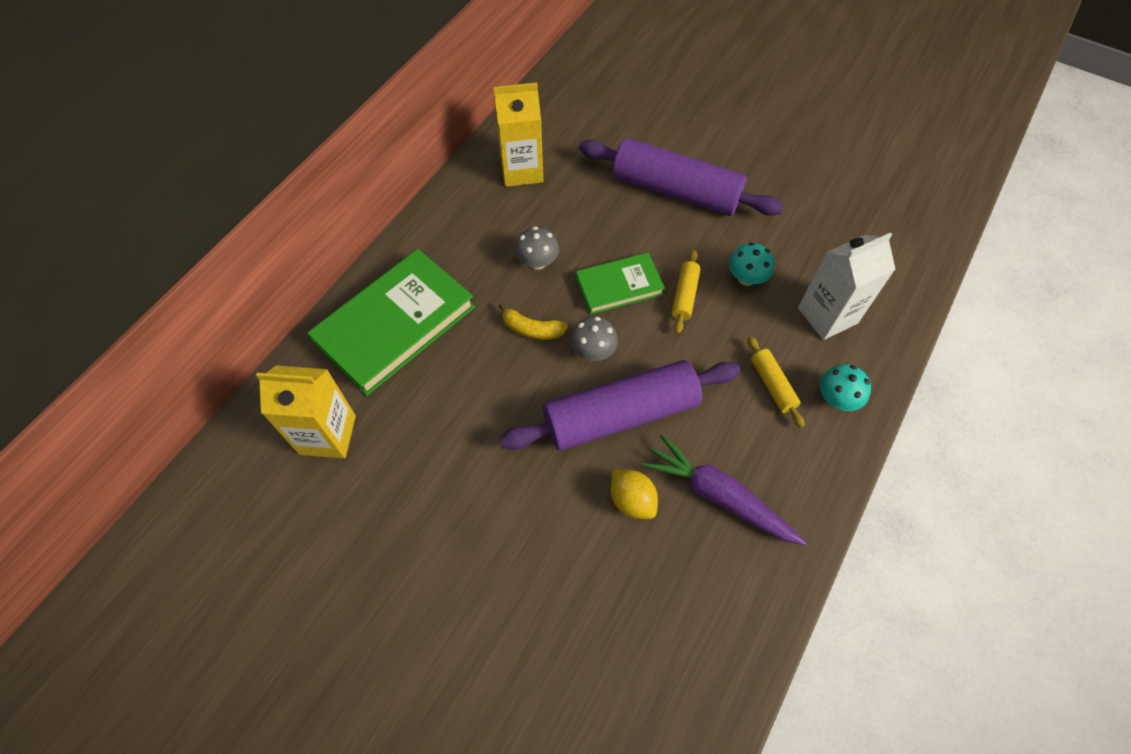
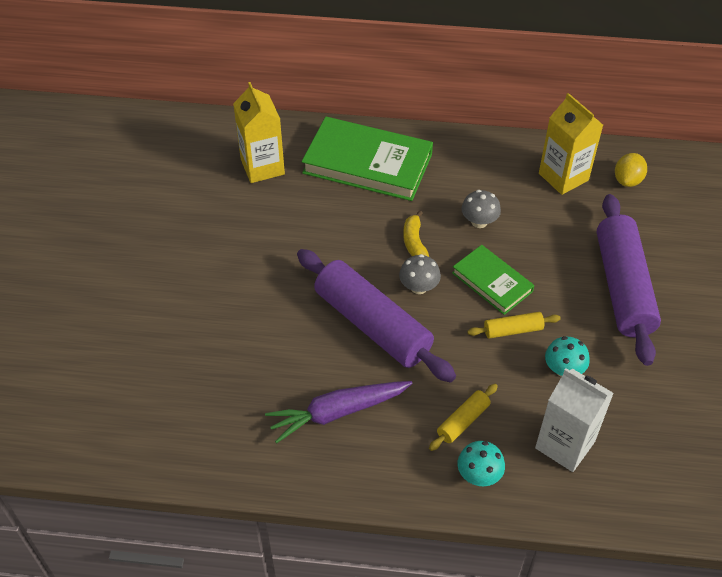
camera: 65 degrees right, 10 degrees down
(632, 500) = (304, 357): yellow lemon -> yellow lemon (627, 180)
(718, 496) = (337, 412): purple carrot -> purple carrot turned 120 degrees counterclockwise

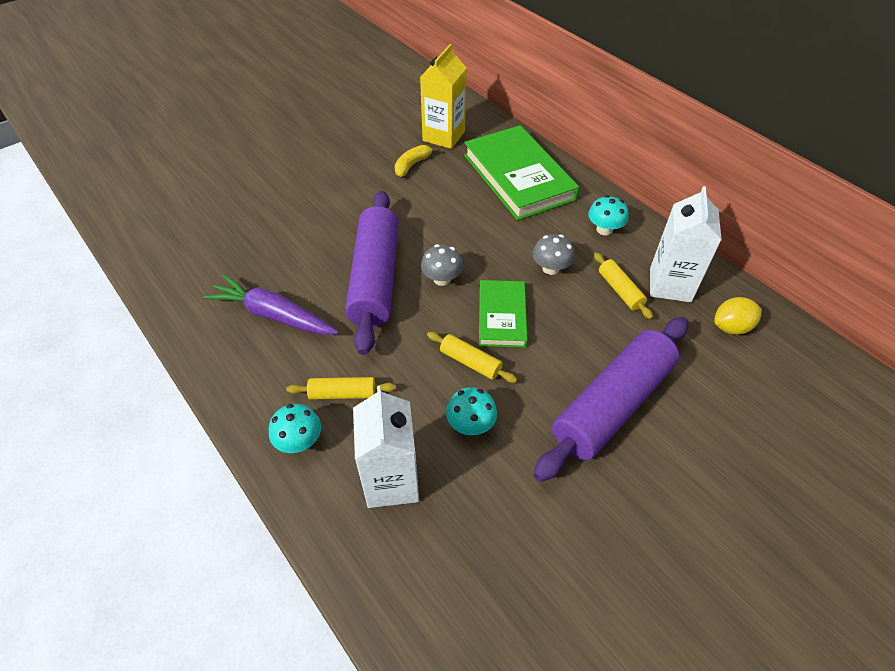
camera: 45 degrees right, 0 degrees up
(414, 242) = (481, 248): yellow banana -> yellow banana (412, 165)
(477, 164) = (604, 229): none -> turquoise mushroom
(539, 204) = (620, 290): none -> yellow rolling pin
(563, 177) = (670, 285): yellow carton -> white carton

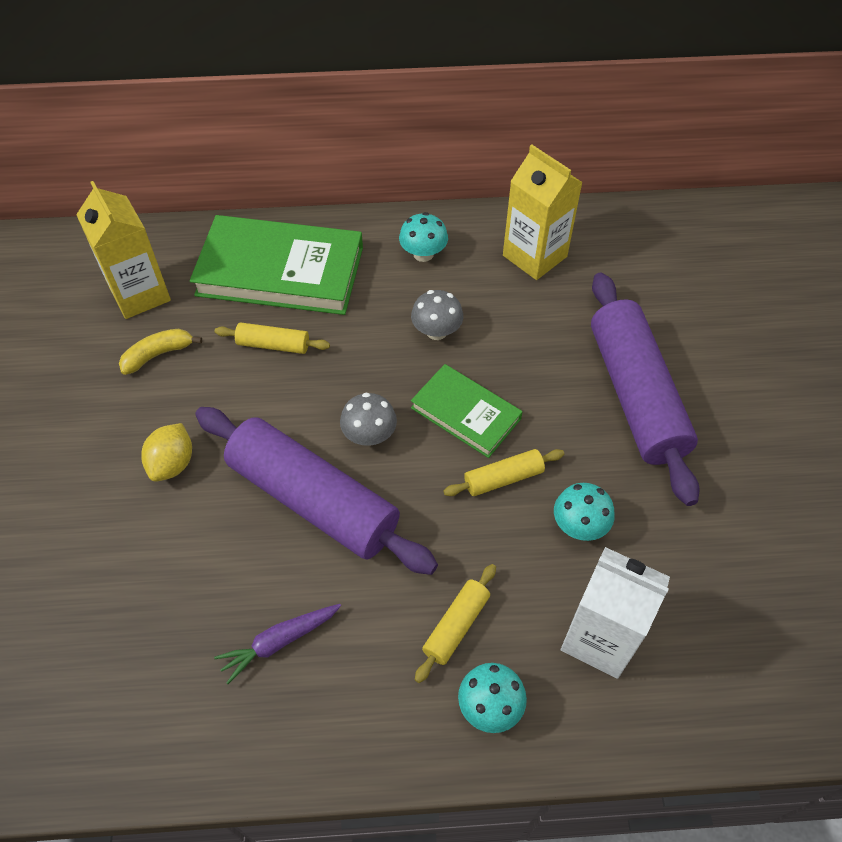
camera: 55 degrees left, 5 degrees up
(273, 315) = (279, 642): purple carrot -> purple carrot, size x0.62
(412, 165) = (158, 354): yellow banana -> yellow banana turned 75 degrees clockwise
(620, 290) = (511, 297): yellow rolling pin -> yellow rolling pin (273, 344)
(670, 285) = (534, 256): white carton -> yellow carton
(731, 327) = (615, 250): yellow lemon -> yellow lemon (172, 463)

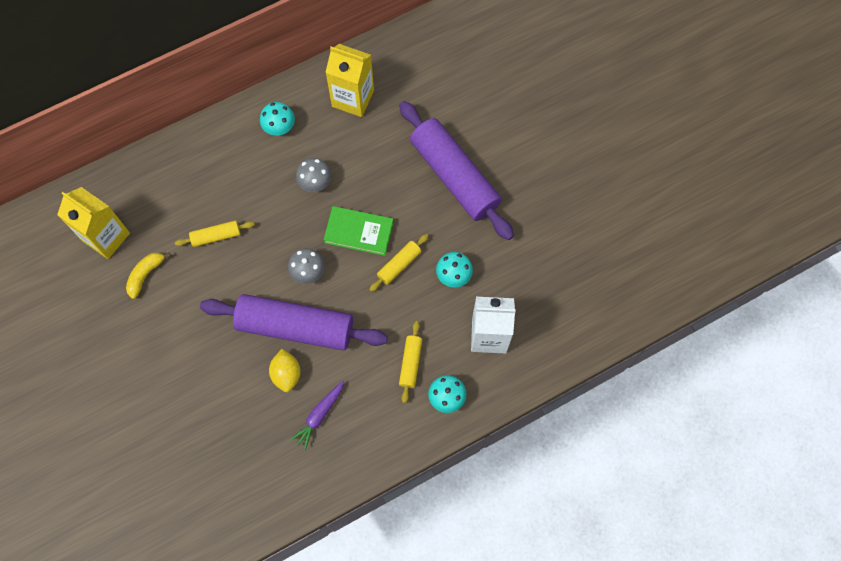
camera: 25 degrees left, 15 degrees up
(172, 463) = (199, 342): yellow lemon -> yellow lemon (286, 374)
(280, 271) = (191, 180): green book -> none

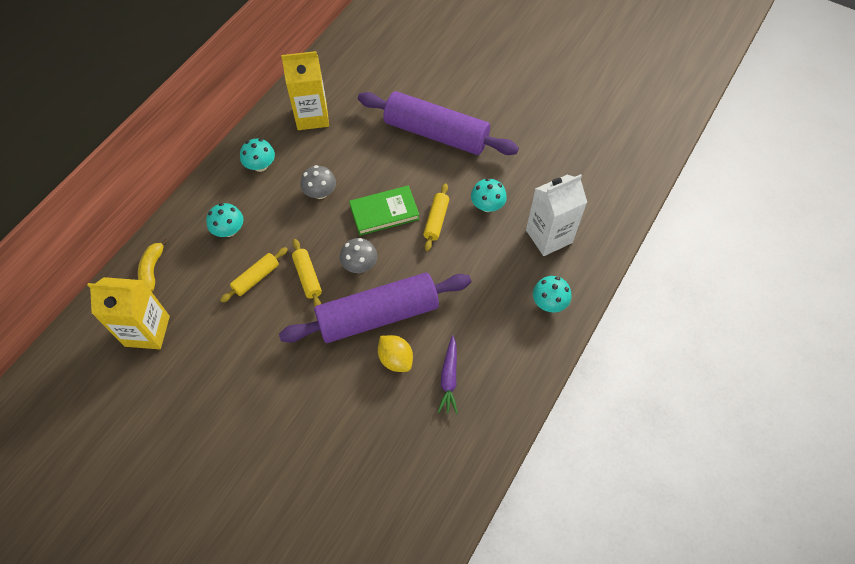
camera: 30 degrees left, 10 degrees down
(145, 275) = (206, 344): yellow banana -> yellow banana (152, 269)
(218, 178) = (229, 230): none -> turquoise mushroom
(410, 363) = (499, 292): yellow rolling pin -> yellow rolling pin (308, 277)

